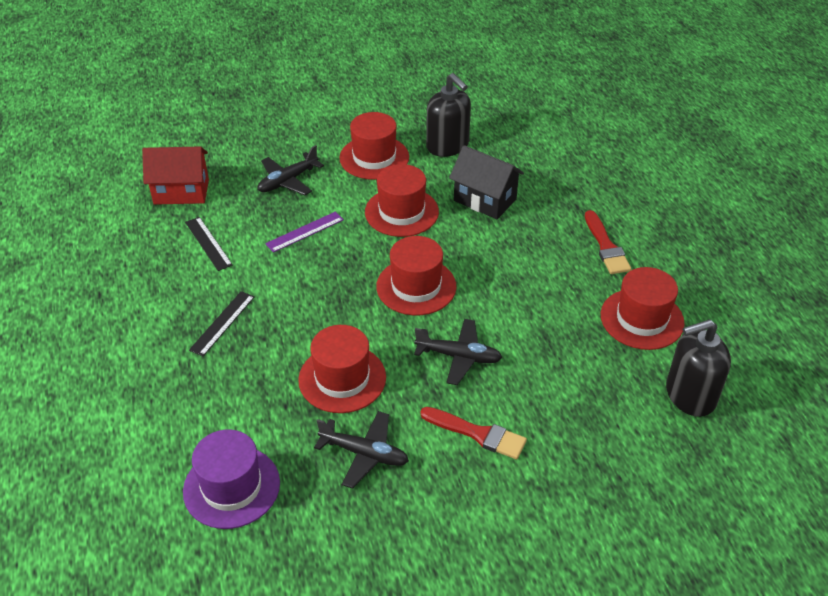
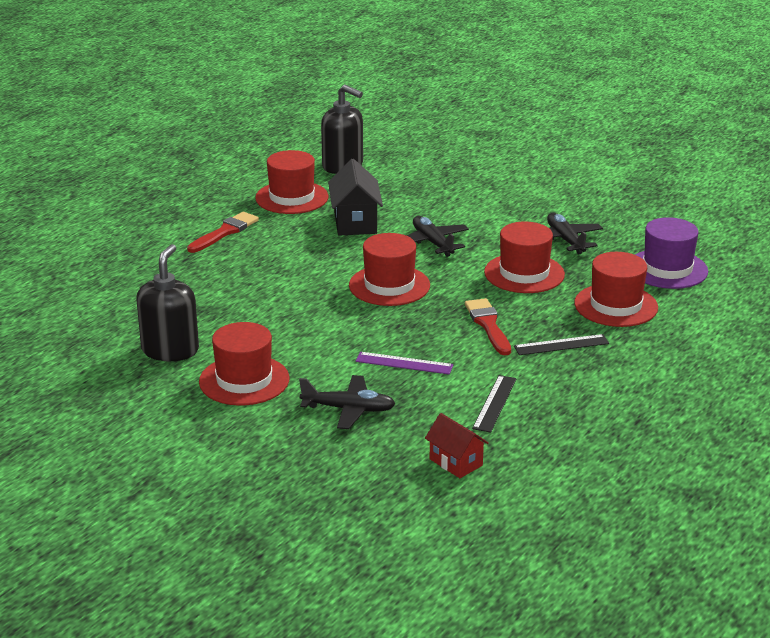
camera: 130 degrees left, 15 degrees down
(181, 192) = (456, 462): red house -> red house, size x0.64
(401, 212) = (307, 330): red hat -> red hat (616, 305)
(477, 434) = (486, 213): red brush -> red brush (488, 325)
(485, 200) = (233, 300): black house -> black house (355, 222)

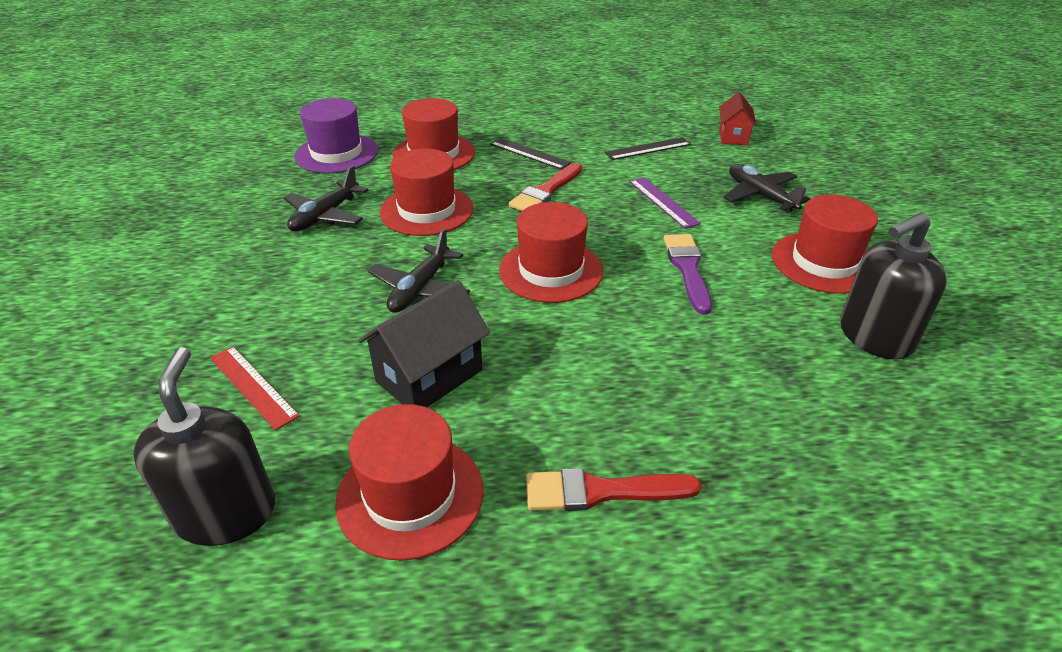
camera: 130 degrees left, 10 degrees up
(318, 329) = (687, 269): none -> purple brush
(414, 185) = (253, 386): none -> red ruler

